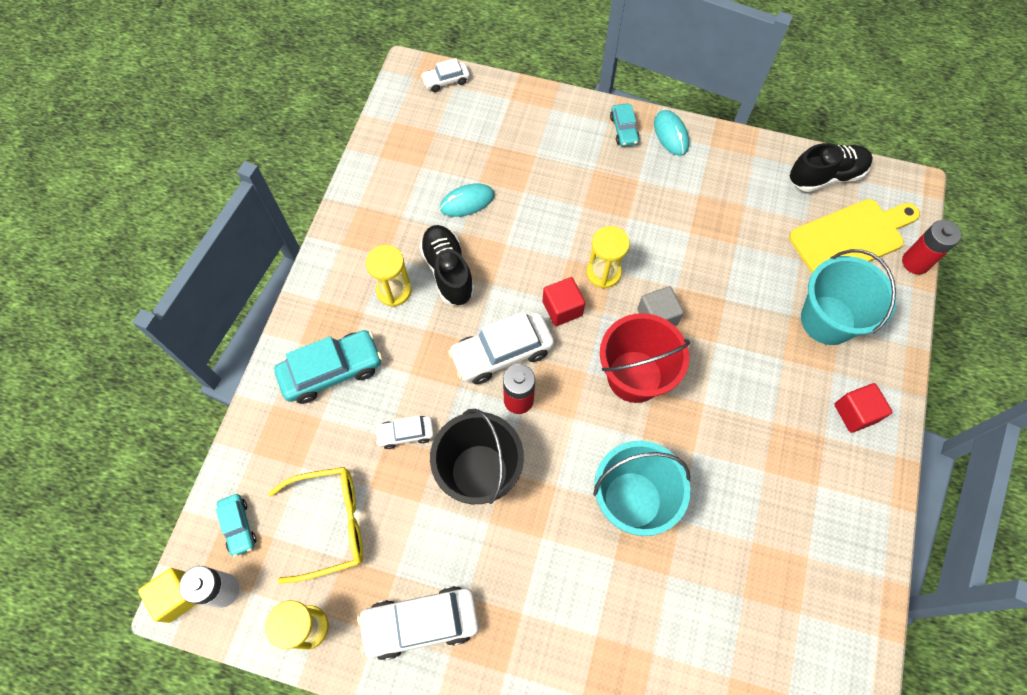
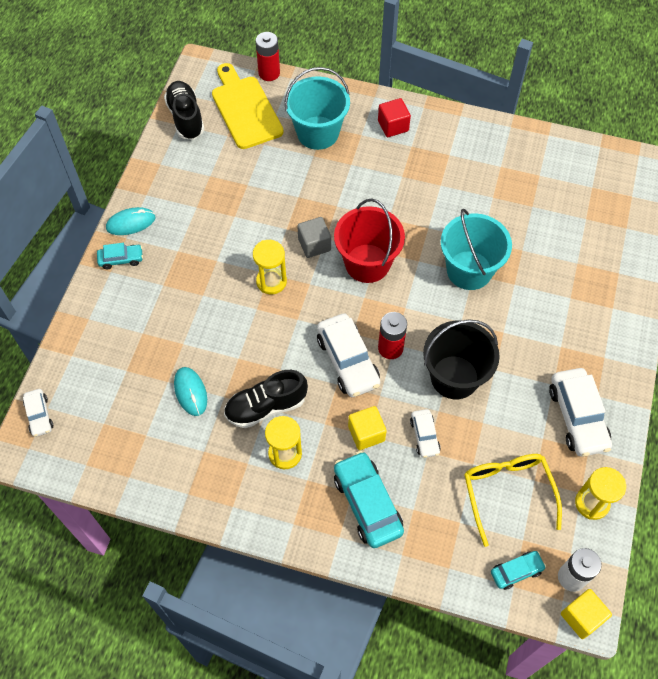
camera: 90 degrees left, 5 degrees down
(412, 371) = (366, 433): none -> yellow cube
(562, 308) = (305, 314): red cube -> none

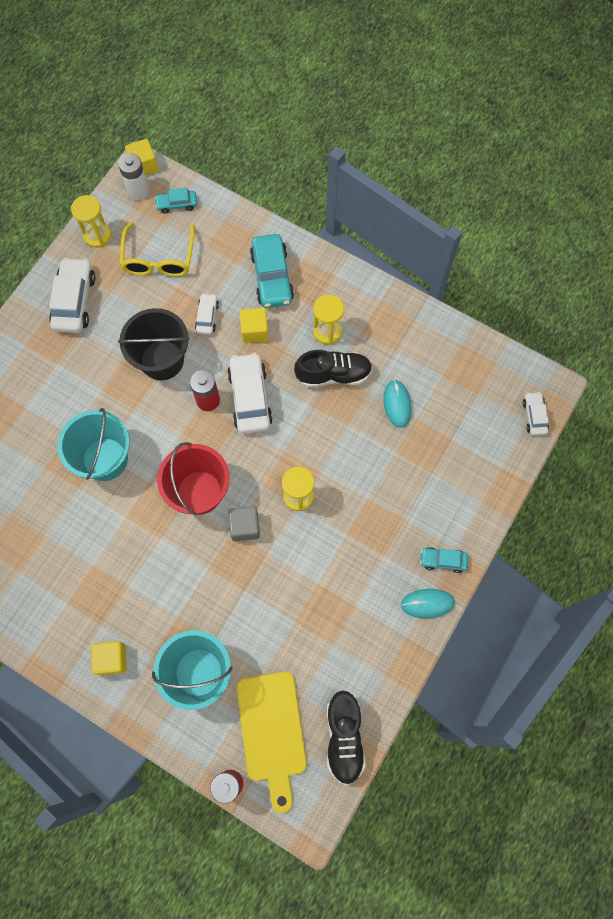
camera: 165 degrees left, 10 degrees up
(393, 126) = (112, 659): red cube -> yellow cube

